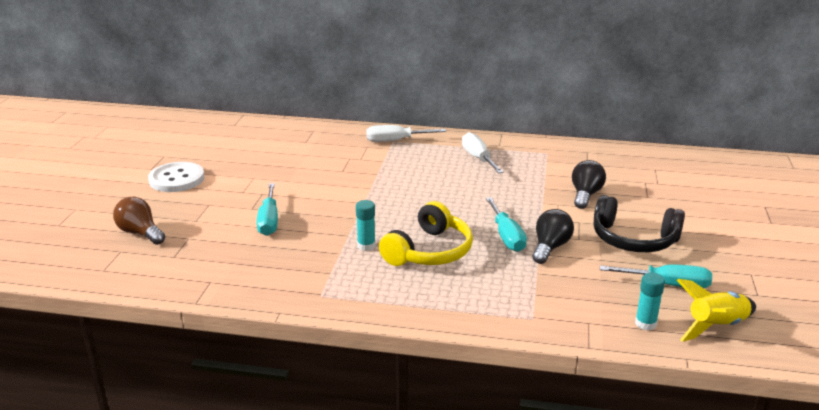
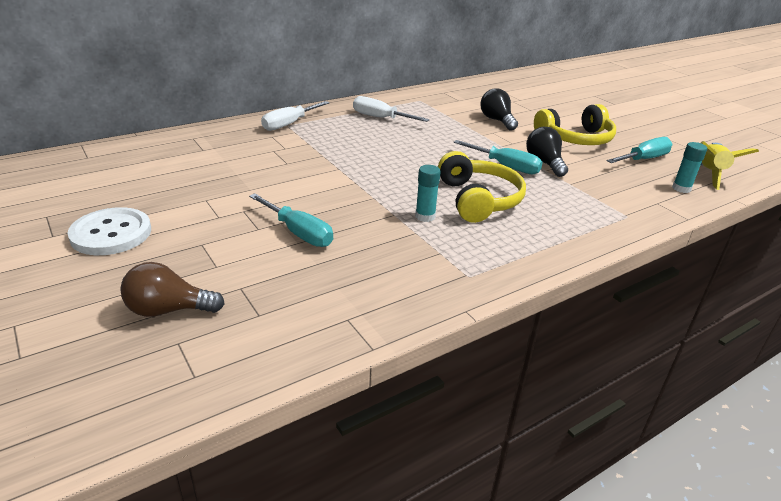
camera: 45 degrees left, 5 degrees up
(633, 239) = (575, 139): black headphones -> yellow headphones

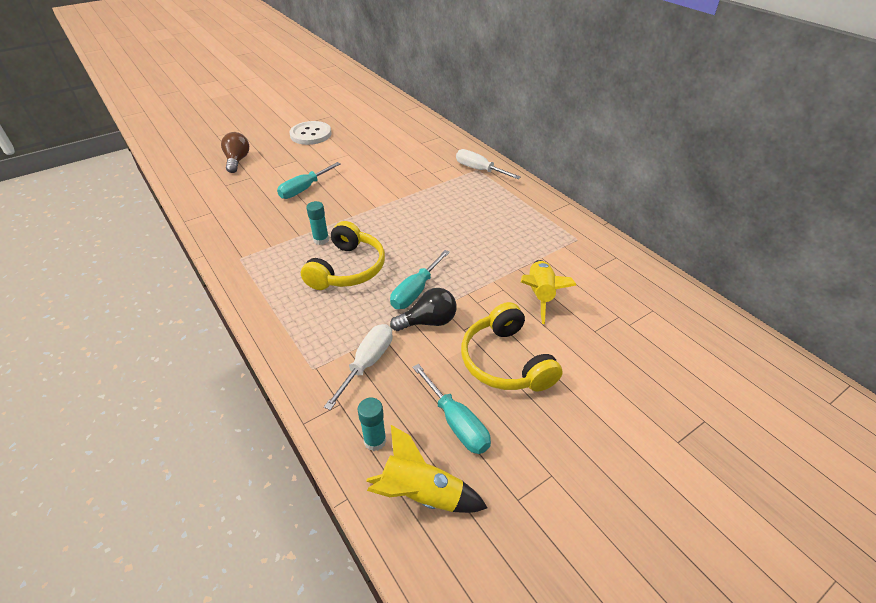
camera: 90 degrees right, 10 degrees up
(380, 118) = (513, 214): white screwdriver -> white screwdriver (367, 363)
(478, 199) = (347, 269): yellow headphones -> yellow headphones turned 60 degrees counterclockwise
(497, 120) = (540, 295): black light bulb -> yellow rocket

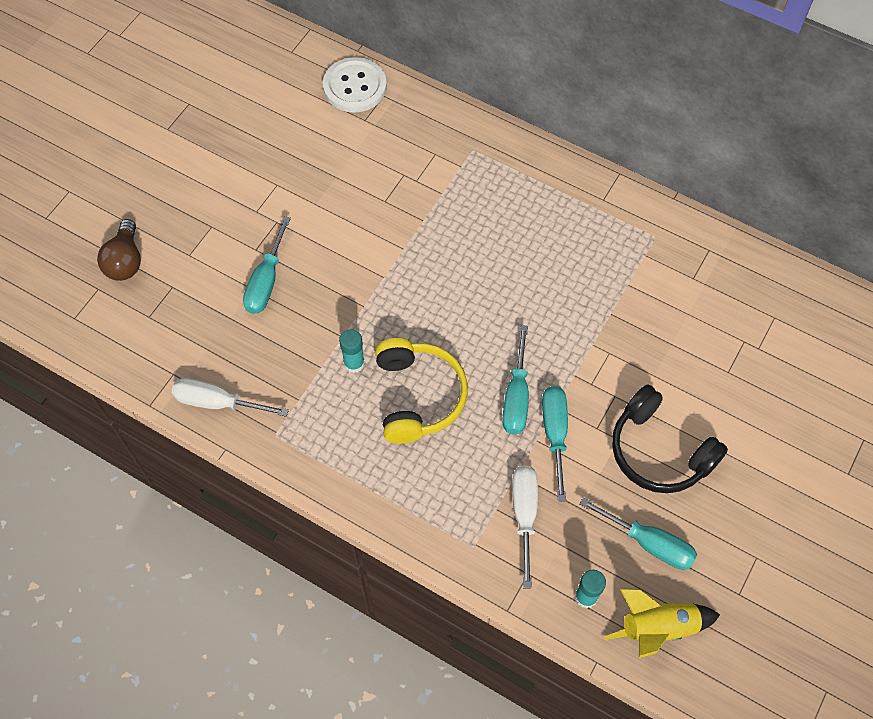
camera: 25 degrees left, 20 degrees up
(237, 161) = (125, 261): brown light bulb -> brown light bulb turned 150 degrees counterclockwise
(311, 134) = (190, 161): white button -> white button (355, 86)
(428, 322) = (555, 434): black light bulb -> turquoise screwdriver
(479, 170) = (476, 150): white screwdriver -> white screwdriver (217, 402)
(506, 361) = (659, 451): yellow headphones -> black headphones
(540, 295) = (653, 345): yellow rocket -> none

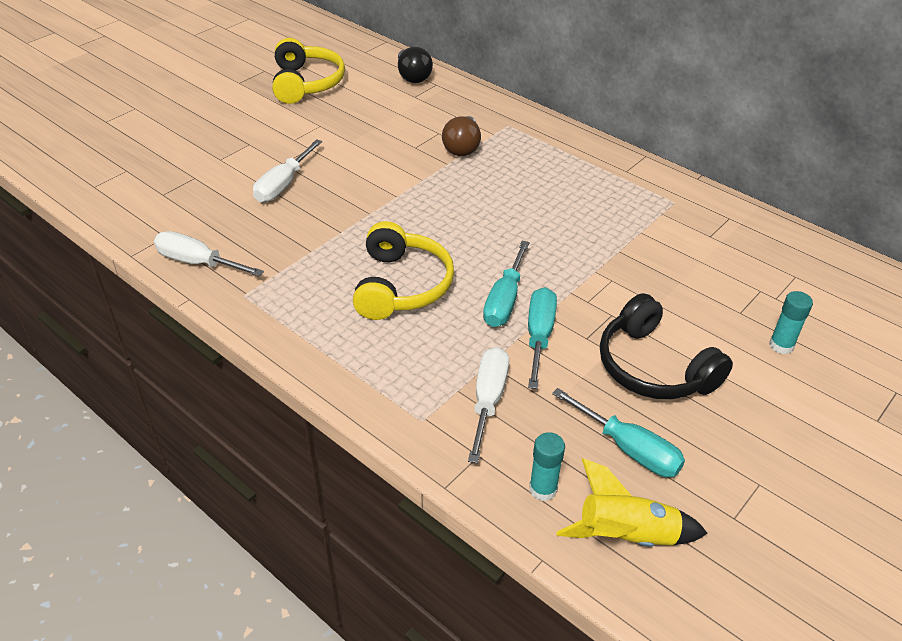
camera: 10 degrees right, 20 degrees down
(125, 261) = (160, 156): brown light bulb -> brown light bulb (462, 148)
(242, 118) = (306, 83): none -> yellow headphones
(266, 281) = (283, 185): turquoise screwdriver -> white screwdriver
(354, 363) = (345, 252): turquoise glue stick -> turquoise glue stick (781, 345)
(355, 86) = (413, 76): white button -> black light bulb

